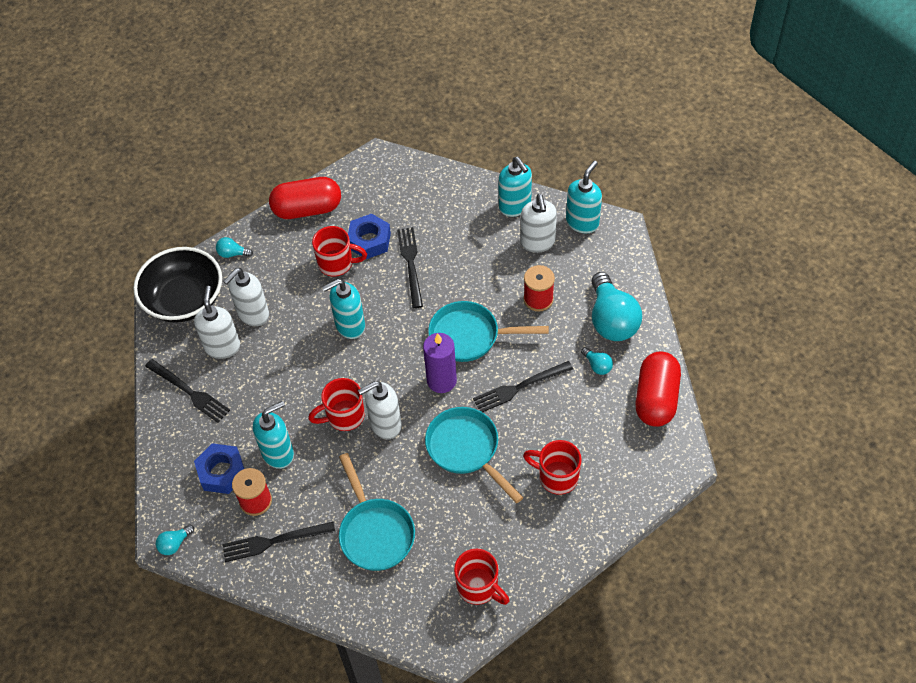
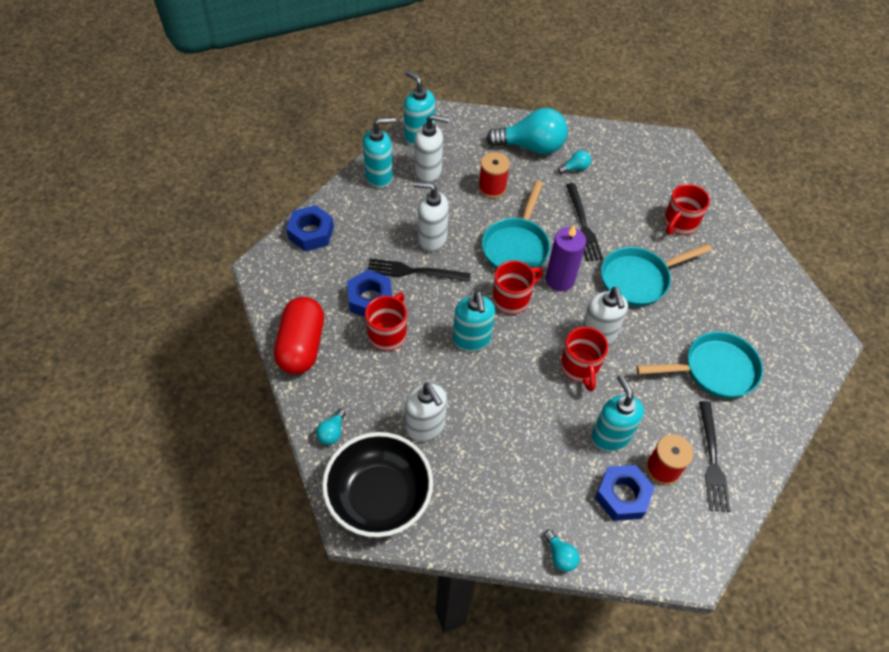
camera: 80 degrees left, 0 degrees up
(175, 544) = (702, 560): turquoise light bulb -> turquoise light bulb (560, 556)
(189, 392) = (510, 513): black fork -> none
(222, 347) = (459, 466): white soap dispenser -> white soap dispenser (432, 239)
(427, 178) = (311, 233): none -> blue nut
(479, 587) = (778, 304): red mug -> red mug (512, 299)
(656, 398) = (617, 142): red capsule -> none

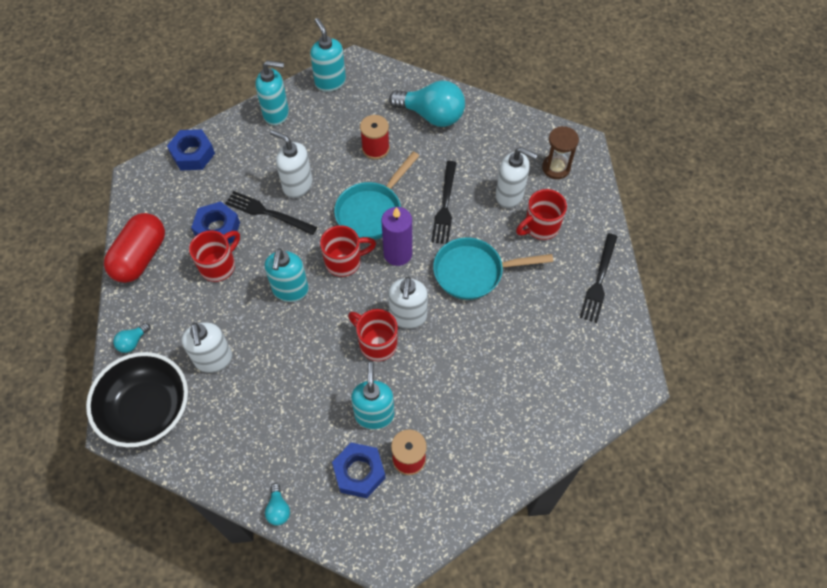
camera: 20 degrees right, 5 degrees up
(428, 172) = (323, 119): white soap dispenser -> white soap dispenser (509, 195)
(575, 168) = (464, 147): turquoise light bulb -> none
(580, 368) = (376, 343): red mug -> red mug turned 120 degrees clockwise
(667, 169) = (556, 168): none -> brown hourglass
(712, 459) = (459, 463): black fork -> black fork (599, 280)
(714, 370) = (503, 379): turquoise pan -> none

